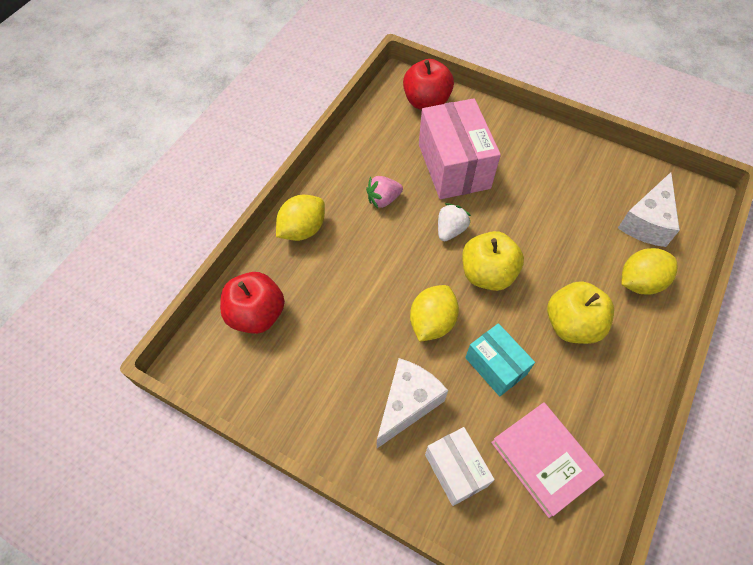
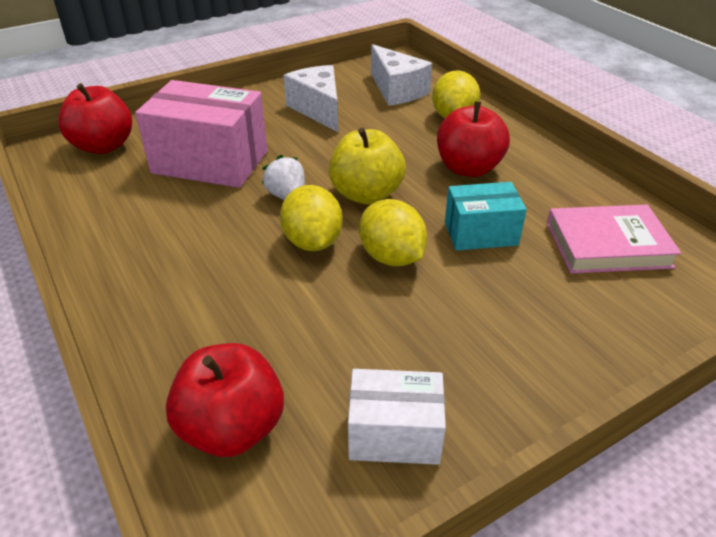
camera: 60 degrees left, 20 degrees down
(302, 229) = (147, 318): yellow lemon -> yellow lemon (312, 242)
(383, 199) = (190, 228): pink strawberry -> none
(407, 404) = (485, 321): white cheese -> white cheese (318, 109)
(455, 470) = (592, 314): white box -> white box (394, 434)
(572, 324) = (468, 168): yellow apple -> red apple

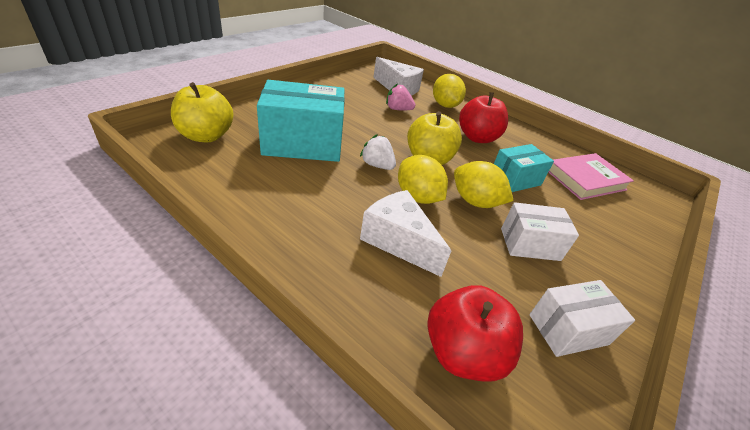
camera: 25 degrees left, 0 degrees up
(103, 146) = (206, 136): red apple -> yellow apple
(210, 162) = (303, 143): pink box -> turquoise box
(318, 109) = (355, 102): white cheese -> white cheese (398, 241)
(373, 121) = (398, 109): none -> pink strawberry
(429, 322) = (530, 244): none -> white box

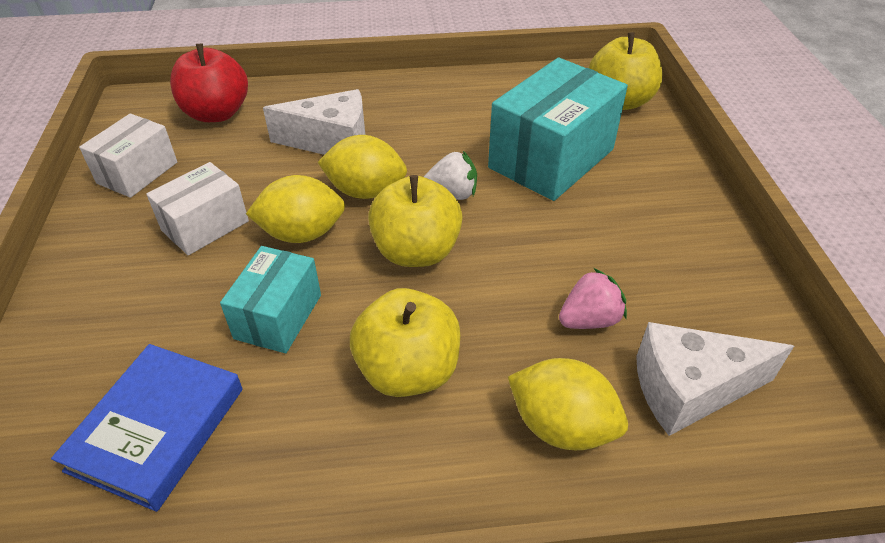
camera: 140 degrees right, 5 degrees up
(477, 138) = (408, 371): red apple -> yellow apple
(585, 180) = (157, 429): pink book -> blue book

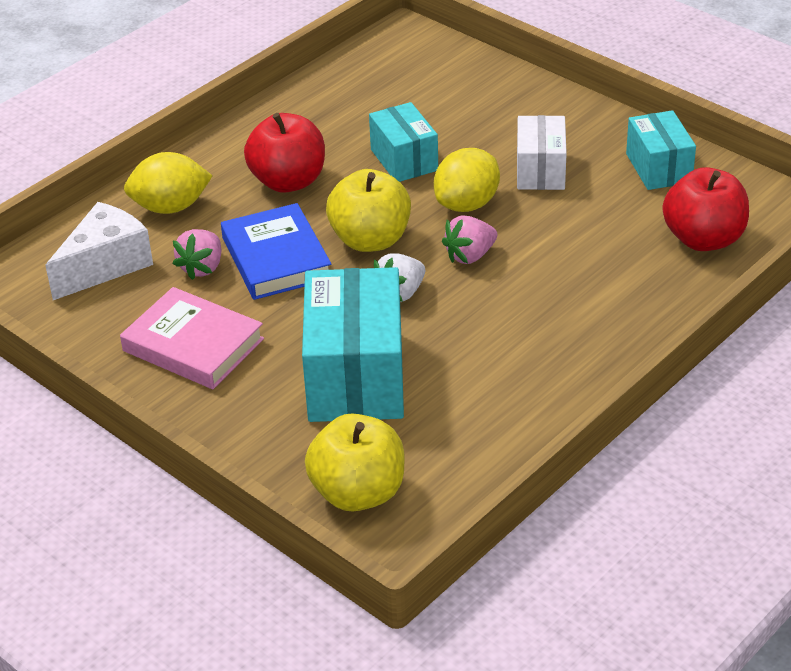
camera: 140 degrees right, 5 degrees down
(137, 173) = (658, 168): white box -> turquoise box
(157, 429) = (387, 93): blue book -> blue book (276, 258)
(332, 142) = (563, 276): white cheese -> none
(365, 191) = (470, 256): yellow lemon -> pink strawberry
(408, 371) = (288, 181): yellow apple -> red apple
(655, 248) = (193, 345): none -> pink book

